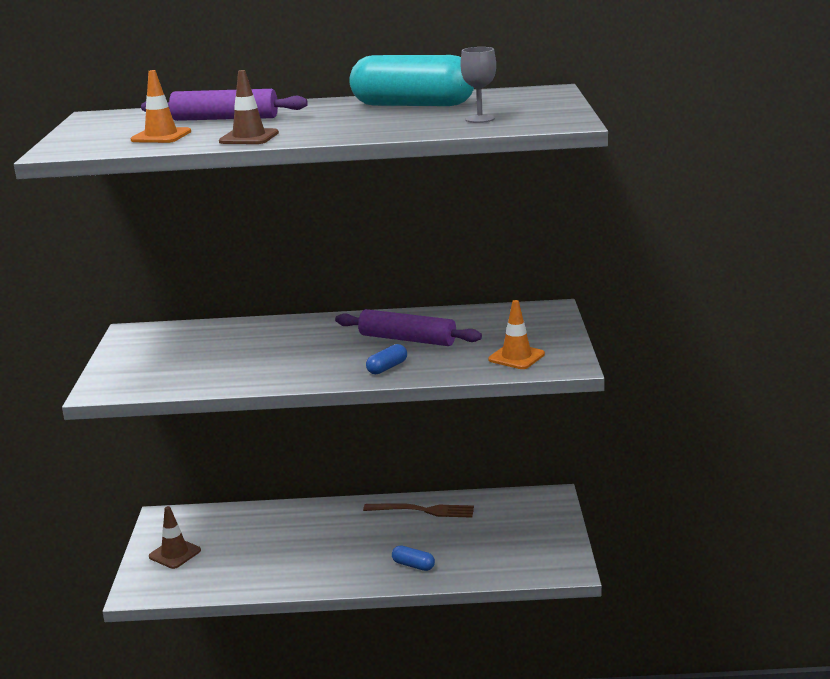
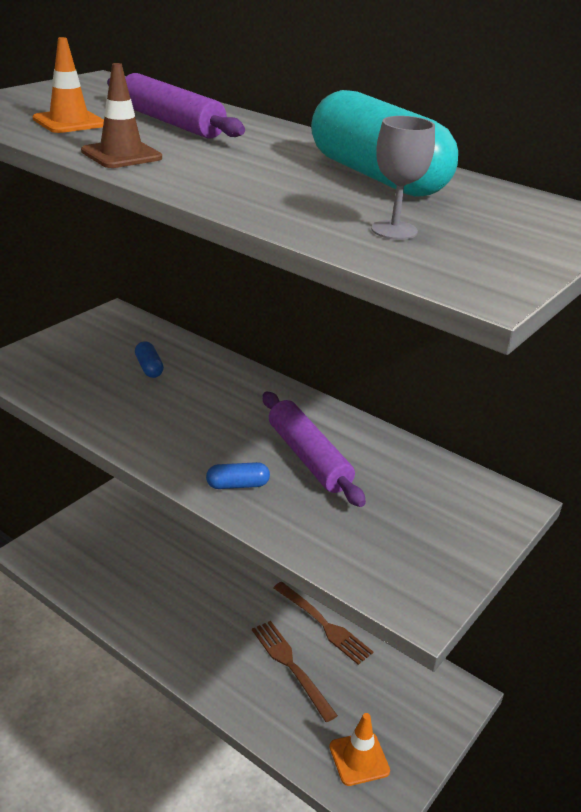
camera: 35 degrees right, 10 degrees up
(175, 553) = (93, 532): brown traffic cone -> none
(413, 565) = (246, 684): blue capsule -> blue capsule (149, 368)
(429, 541) = (290, 665): none -> brown fork
(516, 357) = (379, 554): orange traffic cone -> orange traffic cone (359, 759)

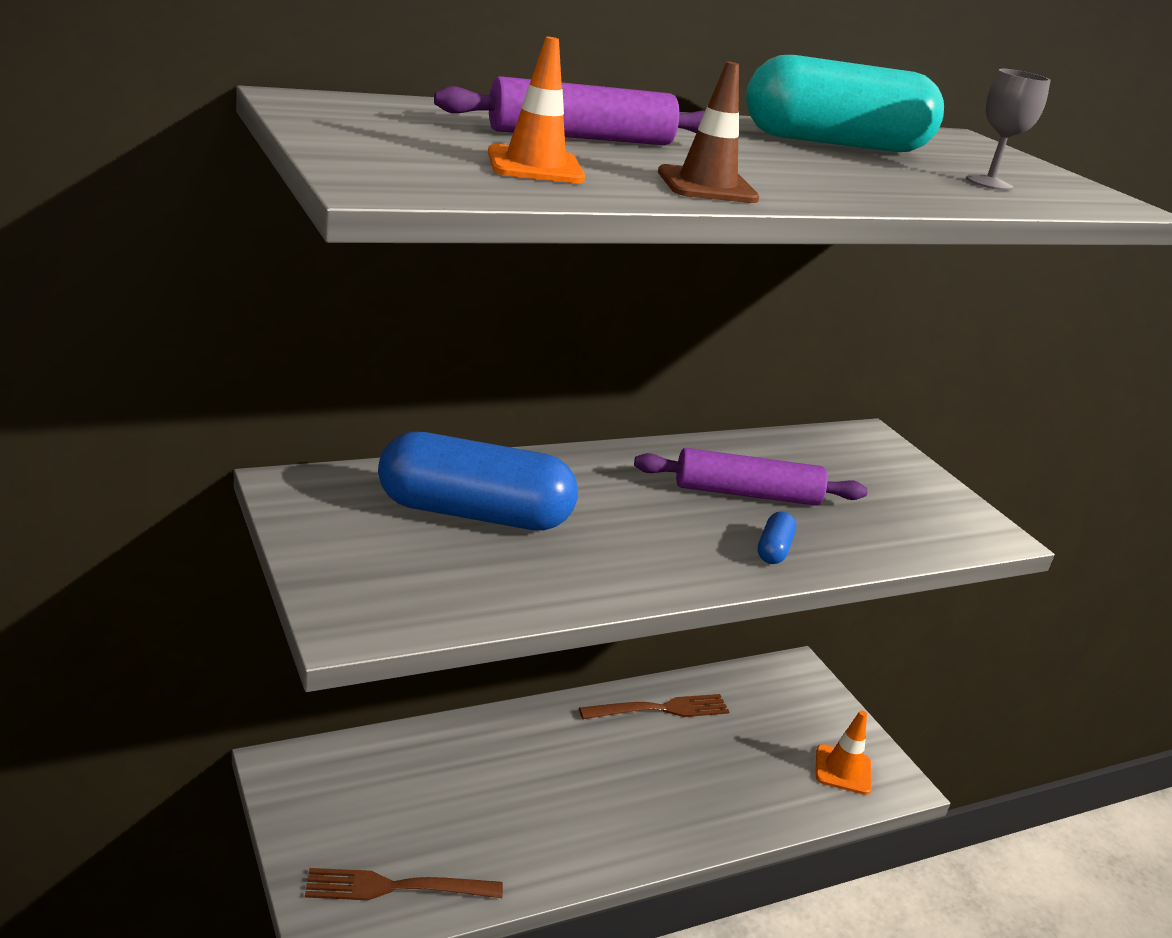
camera: 65 degrees left, 5 degrees down
(149, 368) = (474, 513): blue capsule -> blue capsule, size x2.48
(290, 665) = (703, 761): brown fork -> brown fork (395, 887)

